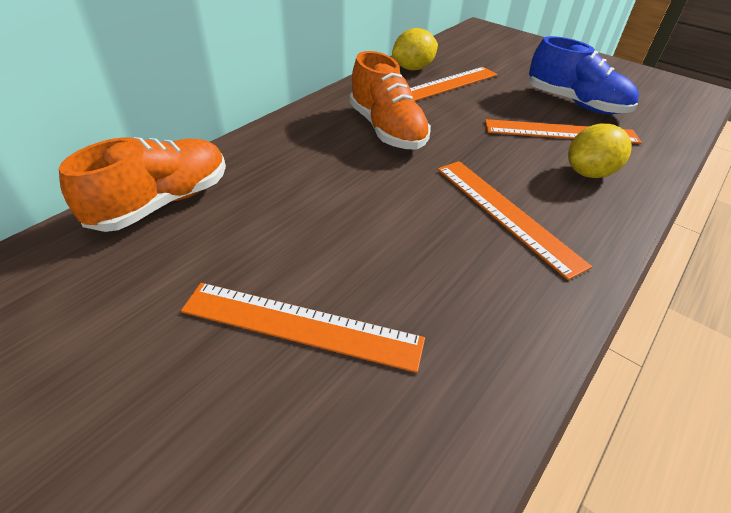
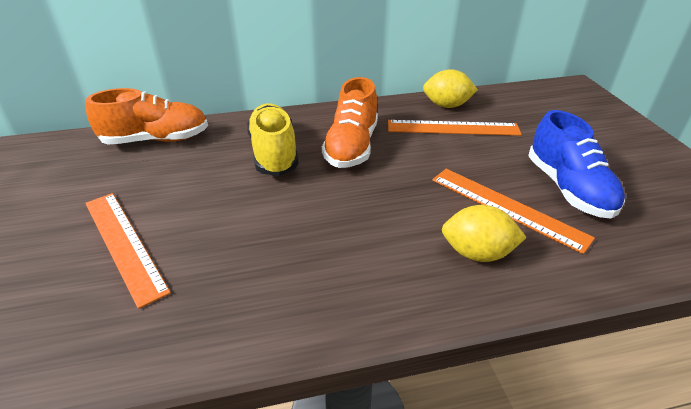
camera: 40 degrees right, 5 degrees down
(324, 163) = (274, 153): none -> yellow shoe
(505, 213) = (347, 247): orange ruler -> none

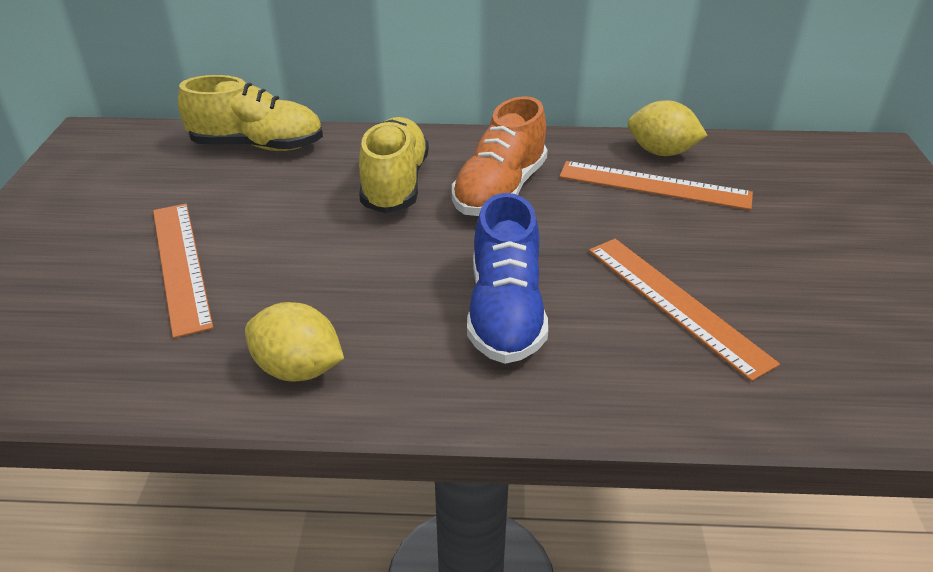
camera: 15 degrees right, 0 degrees up
(156, 140) = (258, 146): orange shoe -> yellow shoe
(477, 253) = (603, 353): yellow lemon -> yellow lemon (298, 369)
(568, 188) = (779, 293): blue shoe -> blue shoe (505, 312)

